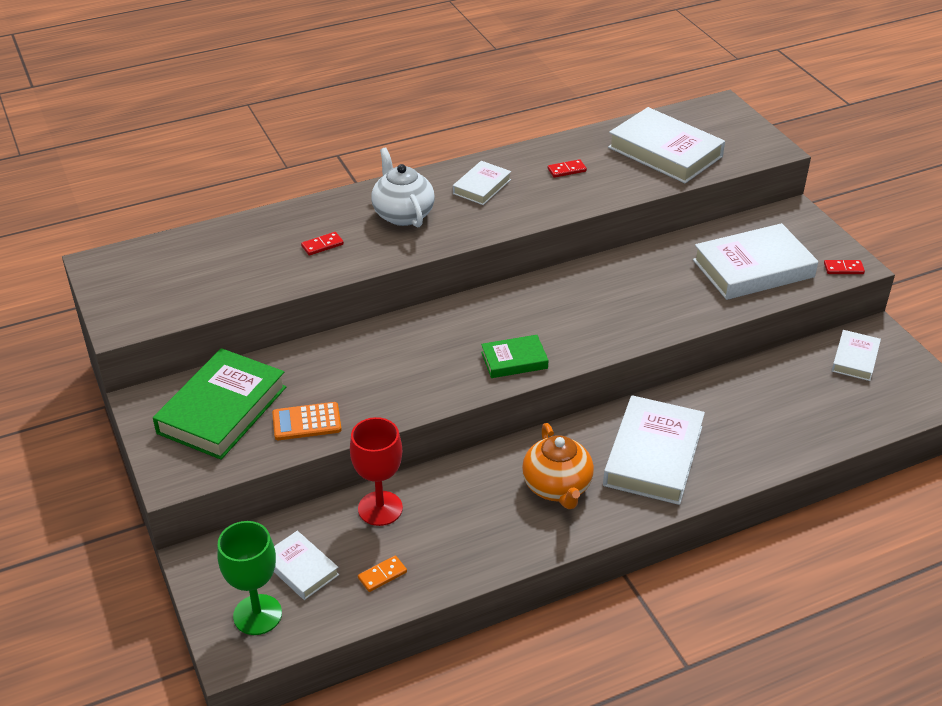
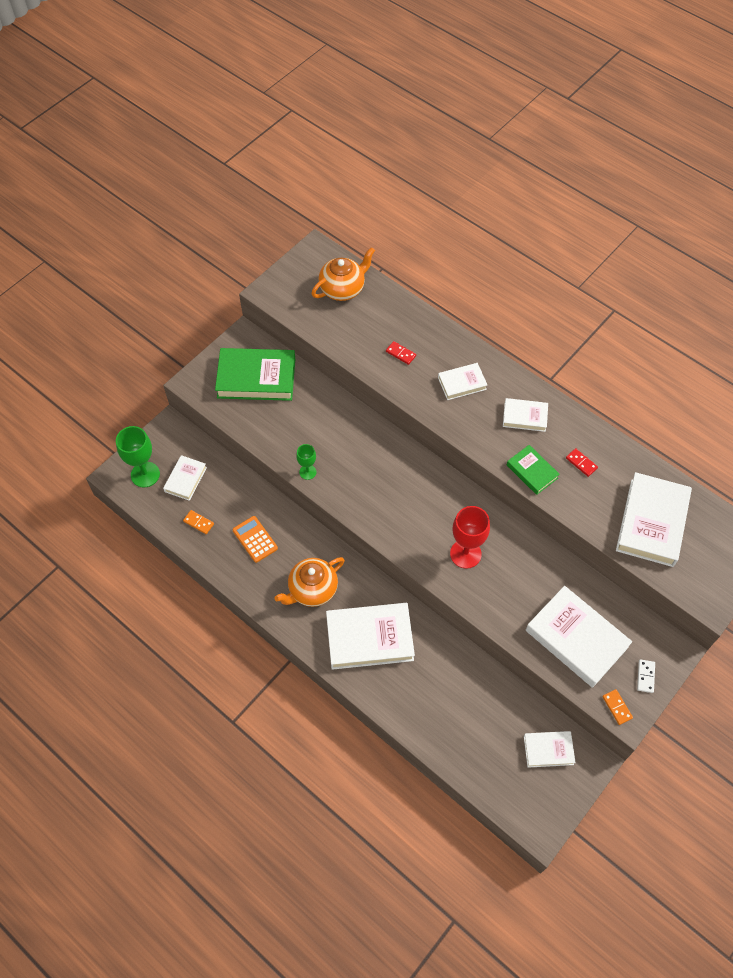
camera: 65 degrees right, 20 degrees up
(183, 261) = (343, 289): none -> orange teapot
(306, 422) = (267, 425): orange calculator -> orange calculator (255, 539)
(380, 508) = (248, 498): red goblet -> red goblet (465, 554)
(403, 214) = (462, 383): white teapot -> white book
(407, 406) = (307, 472): none -> green goblet
(514, 360) = (382, 515): green book -> green book (532, 471)
(816, 239) = (645, 676): none -> white domino
(843, 269) = (617, 707): red domino -> orange domino

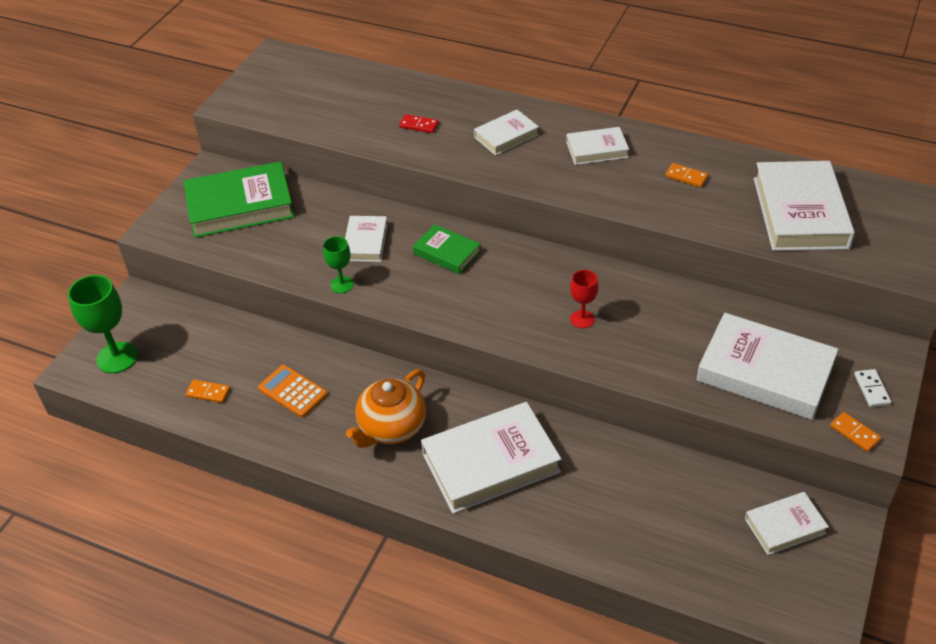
camera: 15 degrees left, 15 degrees down
(185, 479) = (175, 349): white book -> white book (365, 242)
(343, 289) = (323, 82): orange teapot -> none
(465, 554) = (582, 319): red goblet -> red goblet, size x0.57
(532, 471) = (631, 198): green book -> green book (447, 253)
(581, 463) = (686, 177): red domino -> orange domino

